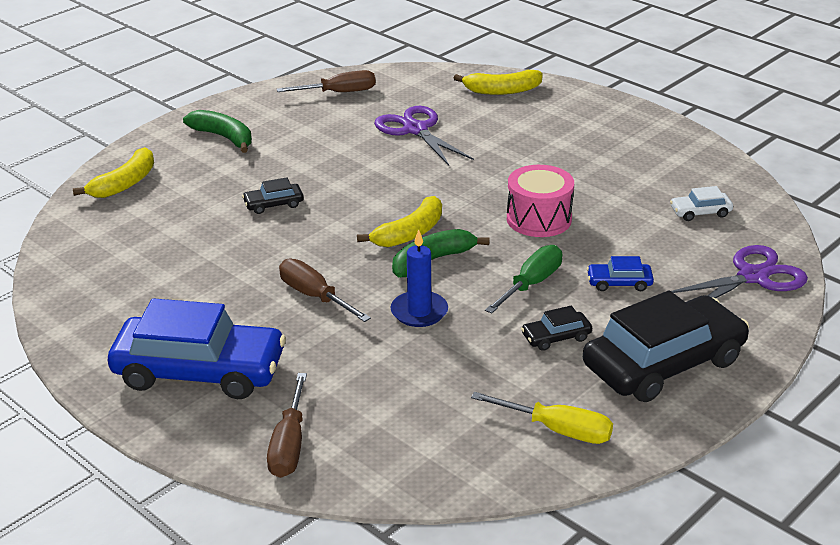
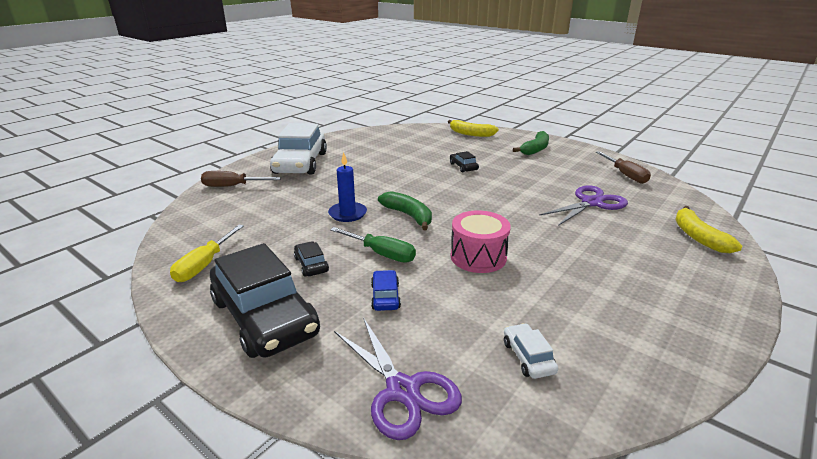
camera: 85 degrees right, 5 degrees down
(199, 371) = (300, 163): blue car -> white car
(315, 296) = (365, 184): brown screwdriver -> none
(409, 233) = (441, 207): yellow banana -> none

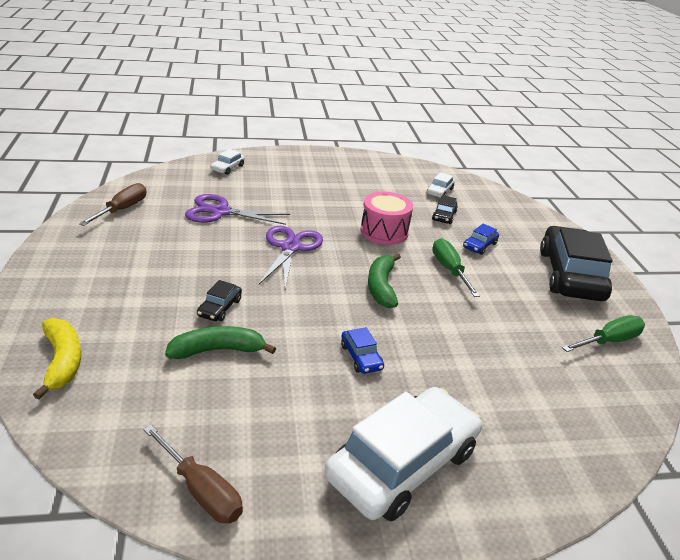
camera: 140 degrees left, 5 degrees up
(205, 264) = (608, 341): yellow screwdriver -> green screwdriver
(233, 186) = (543, 464): brown screwdriver -> brown screwdriver (200, 490)
(311, 264) = (513, 291): black car -> black car (444, 216)
(347, 214) = (435, 322): blue candle -> none
(365, 181) = (361, 357): none -> blue car
(402, 390) = (514, 212): purple scissors -> purple scissors (290, 248)
(535, 149) = (87, 280): green banana -> green banana (218, 350)
(698, 237) = (227, 168): yellow banana -> white car

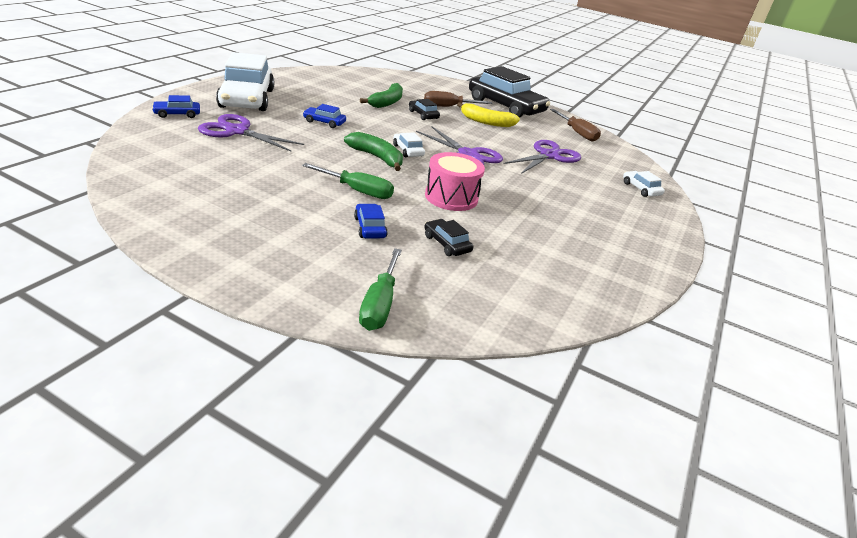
camera: 125 degrees right, 0 degrees up
(62, 361) = (425, 82): yellow banana -> yellow banana (486, 122)
(200, 490) = (310, 75): brown screwdriver -> brown screwdriver (449, 107)
(439, 191) = (507, 277): white car -> white car (408, 150)
(485, 394) = (237, 131): none -> purple scissors
(537, 472) = (177, 114): none -> blue car
(570, 275) = (253, 242): black car -> black car (505, 106)
(608, 341) = (172, 193): green screwdriver -> green screwdriver (380, 304)

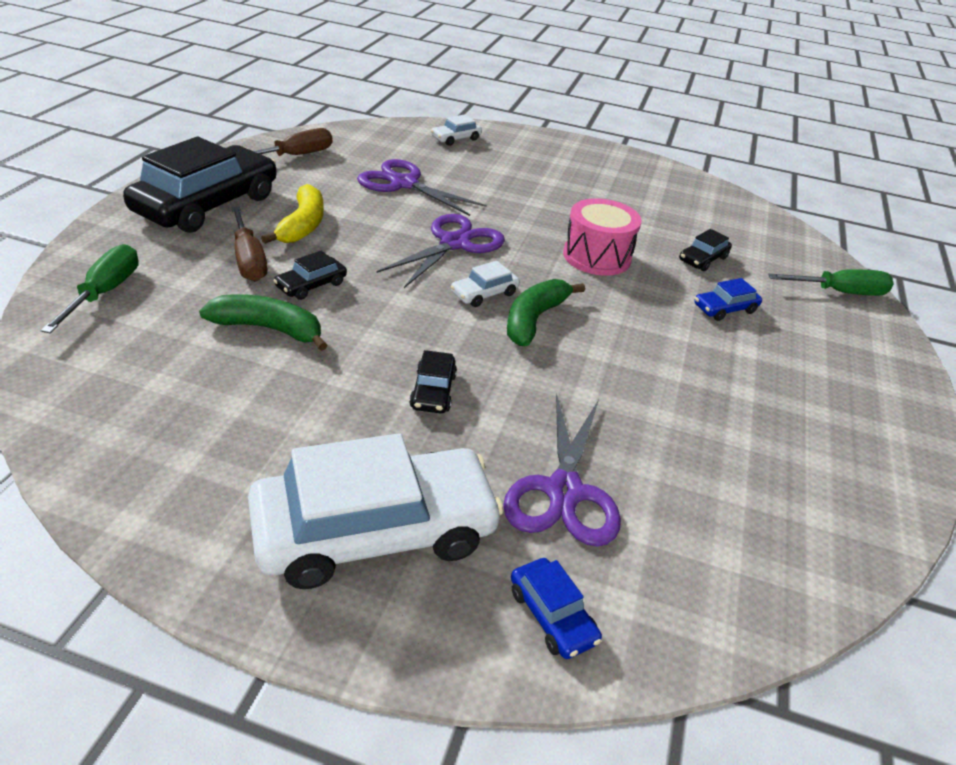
camera: 100 degrees left, 5 degrees up
(324, 122) = (433, 391): blue car -> black car
(357, 191) = (650, 326): green screwdriver -> green screwdriver (104, 293)

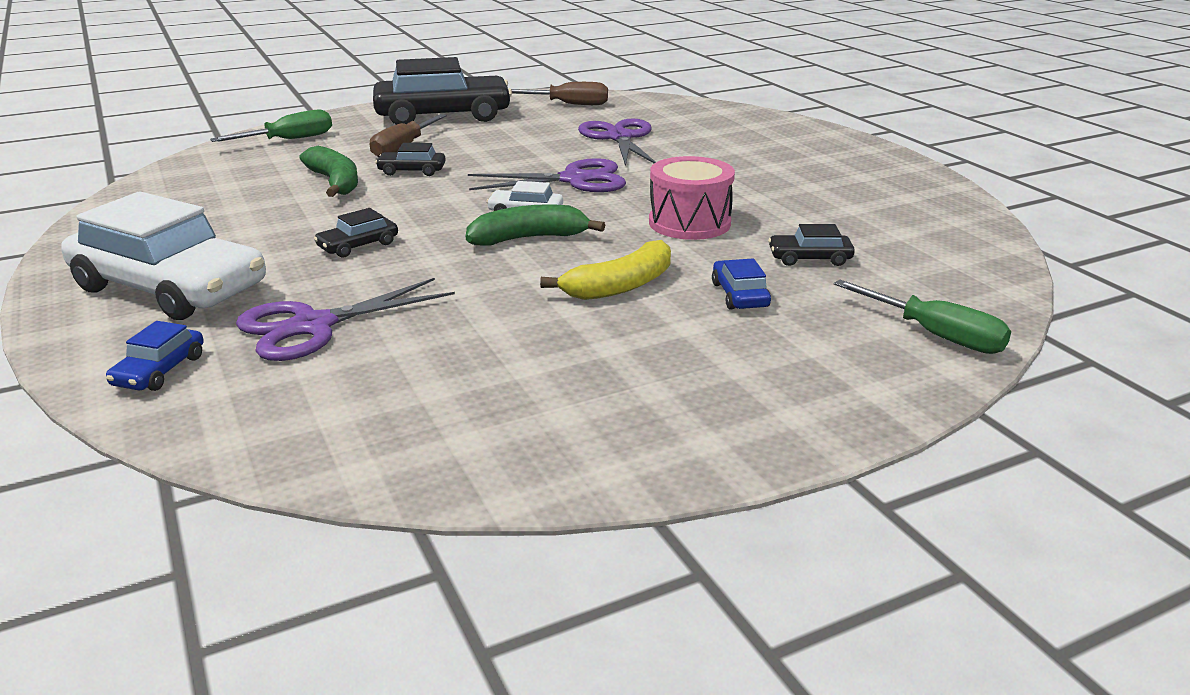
camera: 50 degrees right, 10 degrees down
(302, 225) = (481, 141): yellow banana -> yellow banana (620, 286)
(455, 138) = (741, 122): white car -> none
(725, 309) = (740, 295): blue car -> blue car turned 60 degrees clockwise

